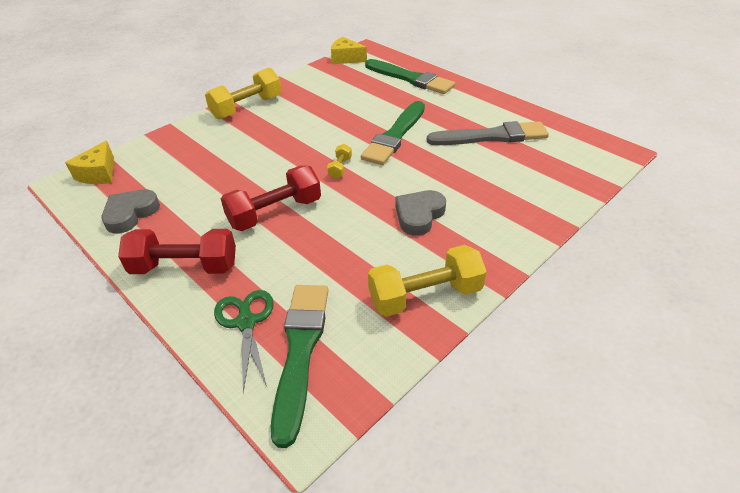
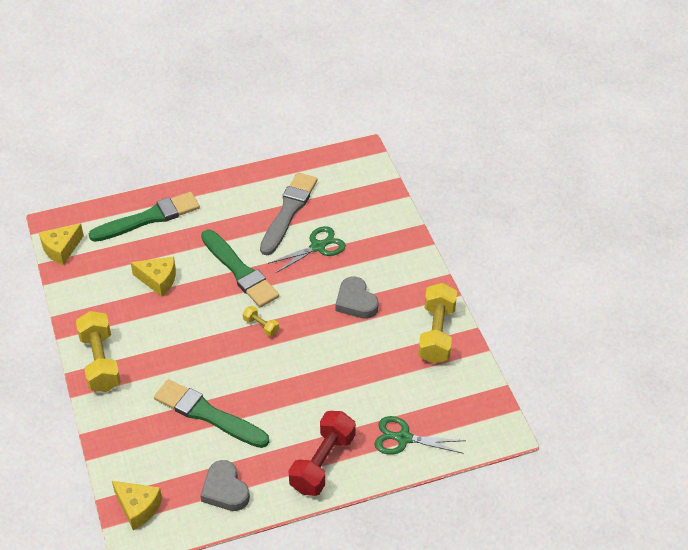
camera: 65 degrees left, 5 degrees up
(275, 213) = (293, 388): red dumbbell -> none
(300, 351) = (445, 416): green brush -> green brush (208, 414)
(350, 103) = (158, 280): none -> yellow cheese
(467, 167) = (317, 247): none -> green scissors

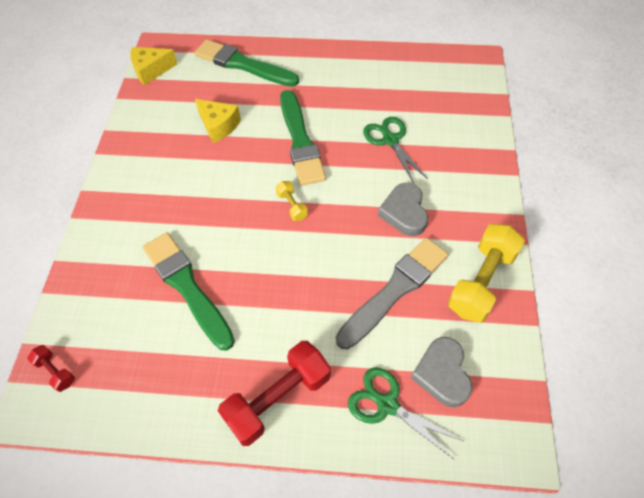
camera: 25 degrees right, 10 degrees up
(100, 362) = (118, 190): yellow dumbbell -> none
(138, 508) = (55, 371): yellow cheese -> red dumbbell
(149, 218) = (243, 65): green brush -> green brush turned 150 degrees counterclockwise
(225, 490) = (155, 388): grey heart -> grey heart (442, 374)
(288, 211) = (377, 96): grey brush -> grey brush (394, 290)
(317, 247) = (390, 140): green scissors -> green scissors turned 105 degrees counterclockwise

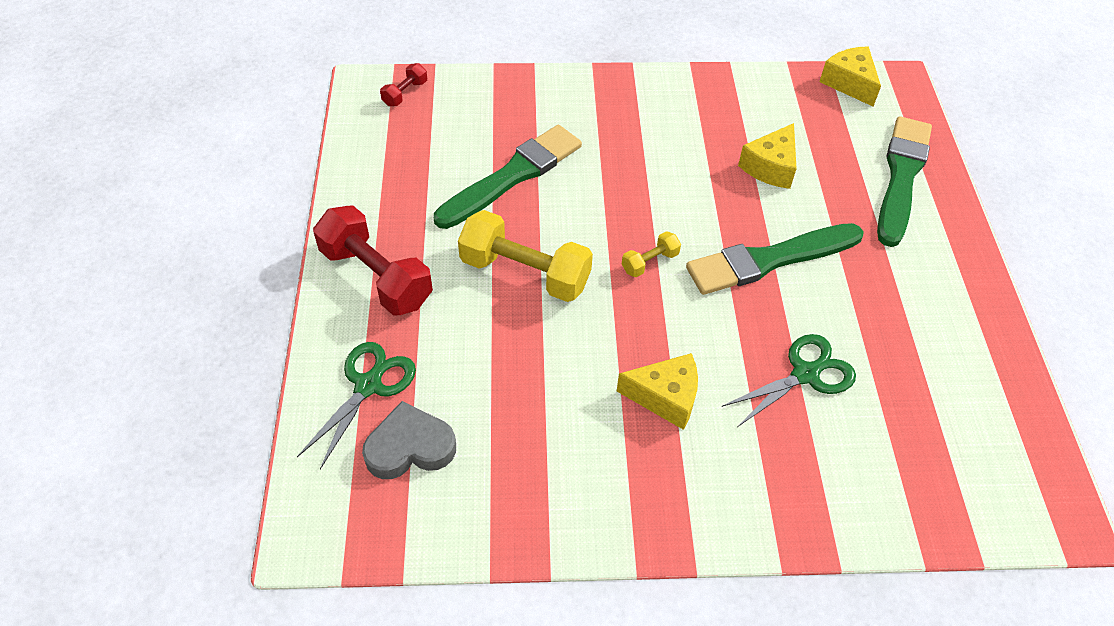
camera: 80 degrees right, 5 degrees down
(394, 290) = (530, 388): grey brush -> none
(404, 212) = (665, 397): grey heart -> yellow cheese
(481, 282) = (557, 501): yellow dumbbell -> yellow dumbbell (525, 273)

